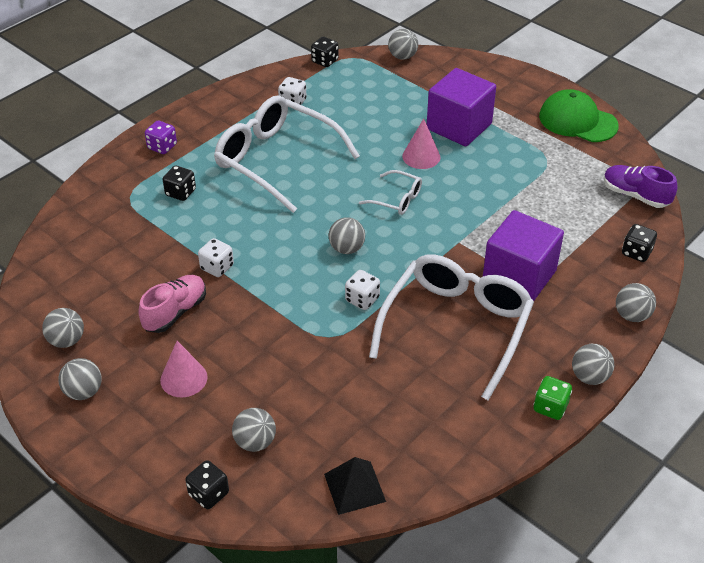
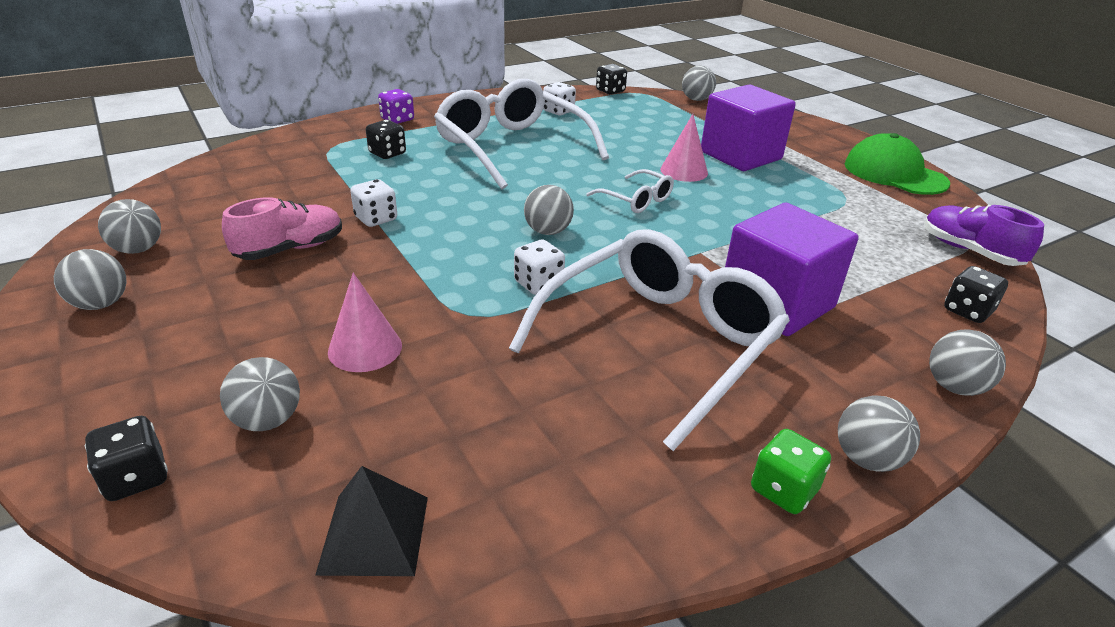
camera: 15 degrees right, 10 degrees down
(183, 378) = (238, 318): pink cone -> pink cone (365, 348)

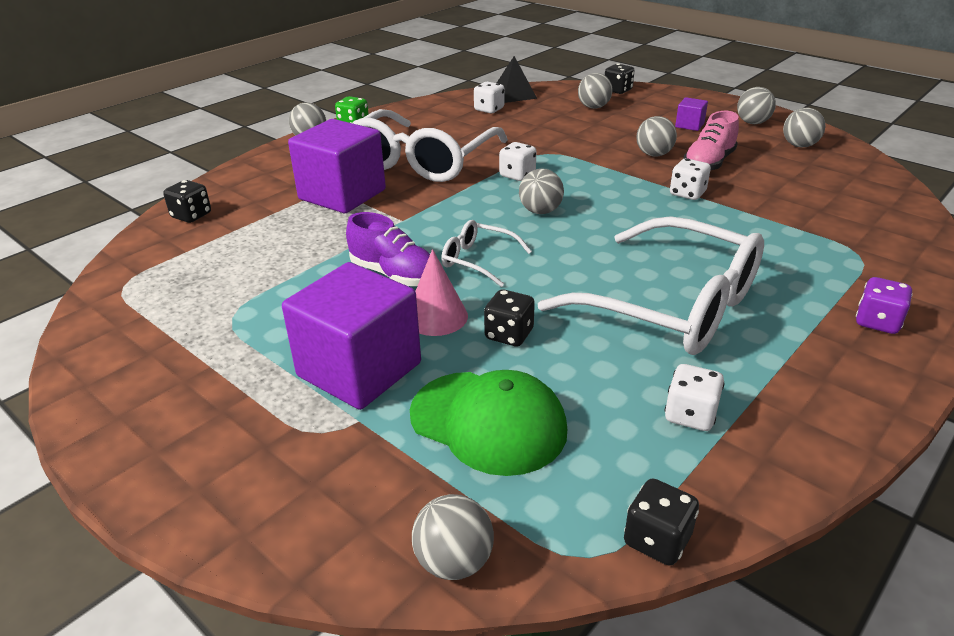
camera: 165 degrees right, 0 degrees up
(194, 322) = (689, 125): none -> purple cube
(365, 348) = (585, 132): pink cone -> none
(387, 153) = (790, 261): black dice -> black dice (509, 334)
(475, 474) = (489, 109): none -> white dice
(894, 173) = (130, 385): green cap -> green cap (488, 422)
(954, 387) = (241, 171): grey ball -> grey ball (654, 154)
(969, 251) = (136, 272): purple shoe -> purple shoe (394, 274)

